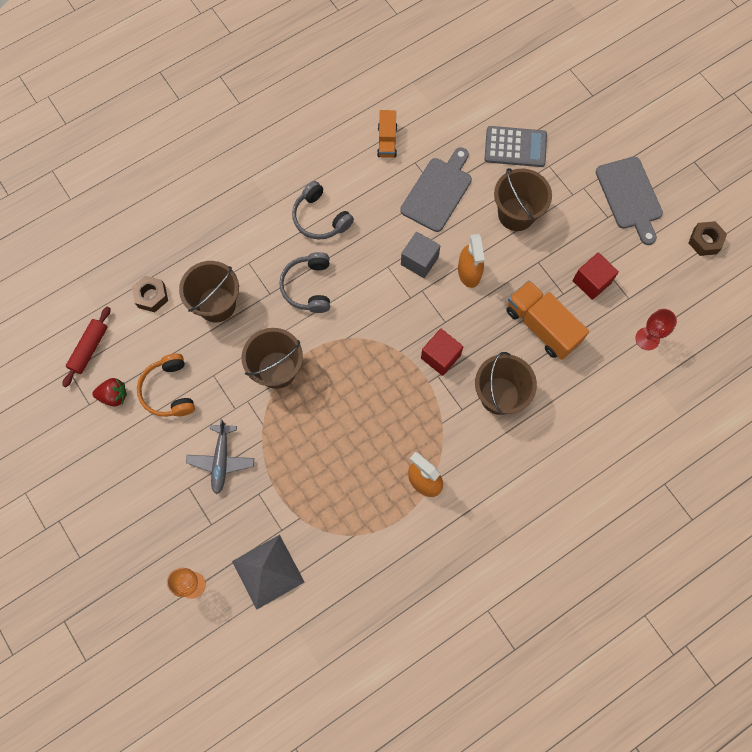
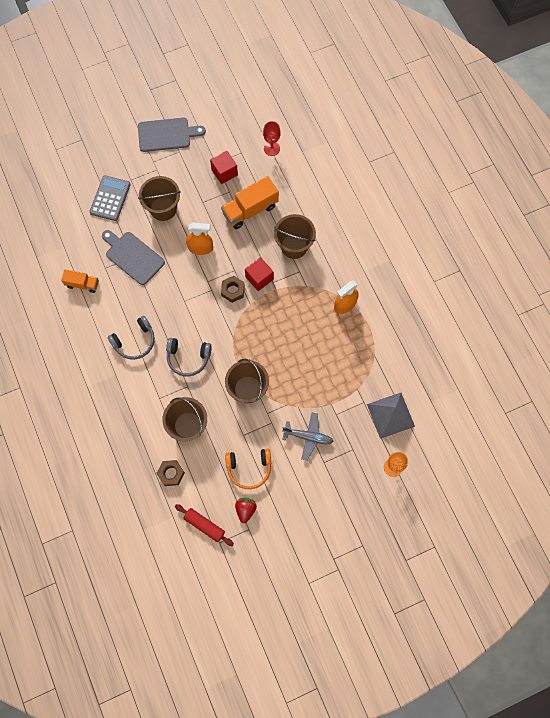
camera: 80 degrees left, 0 degrees up
(419, 261) = (184, 279): grey cube -> none
(705, 241) = (210, 98): brown nut -> brown nut (233, 291)

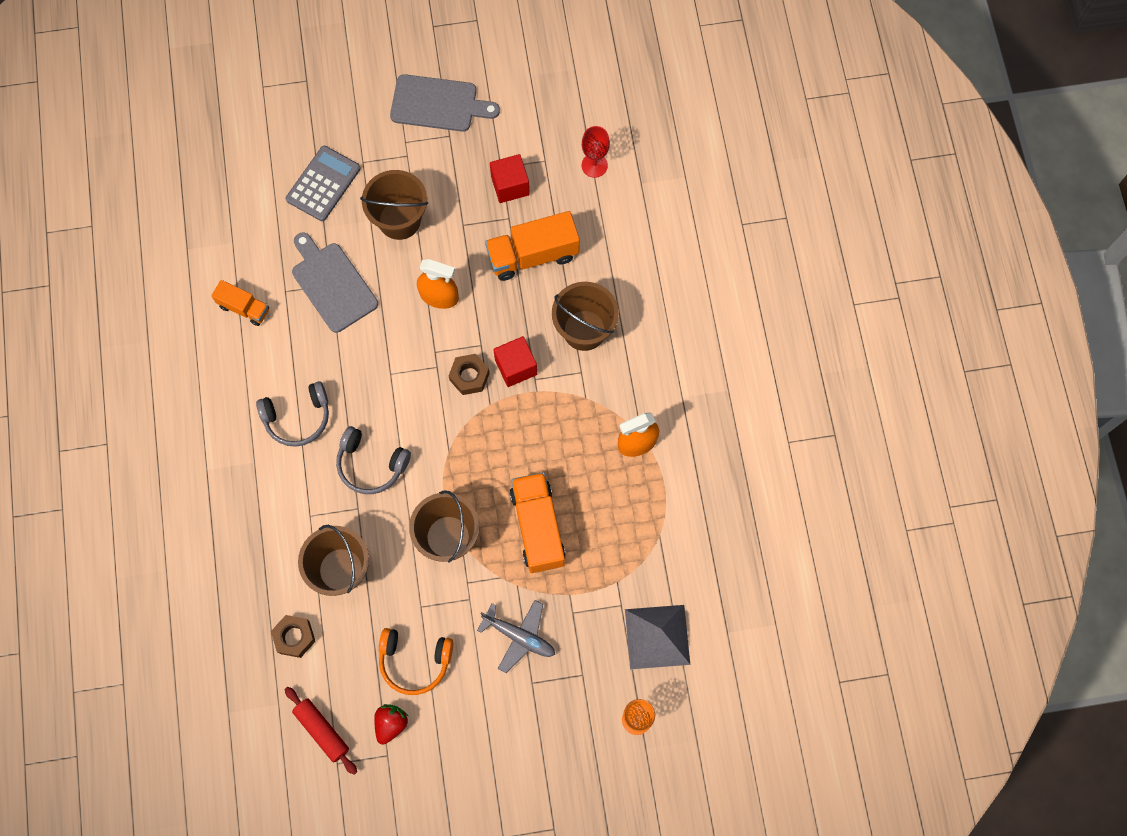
camera: 15 degrees right, 0 degrees up
(300, 369) = (538, 527): none -> orange truck

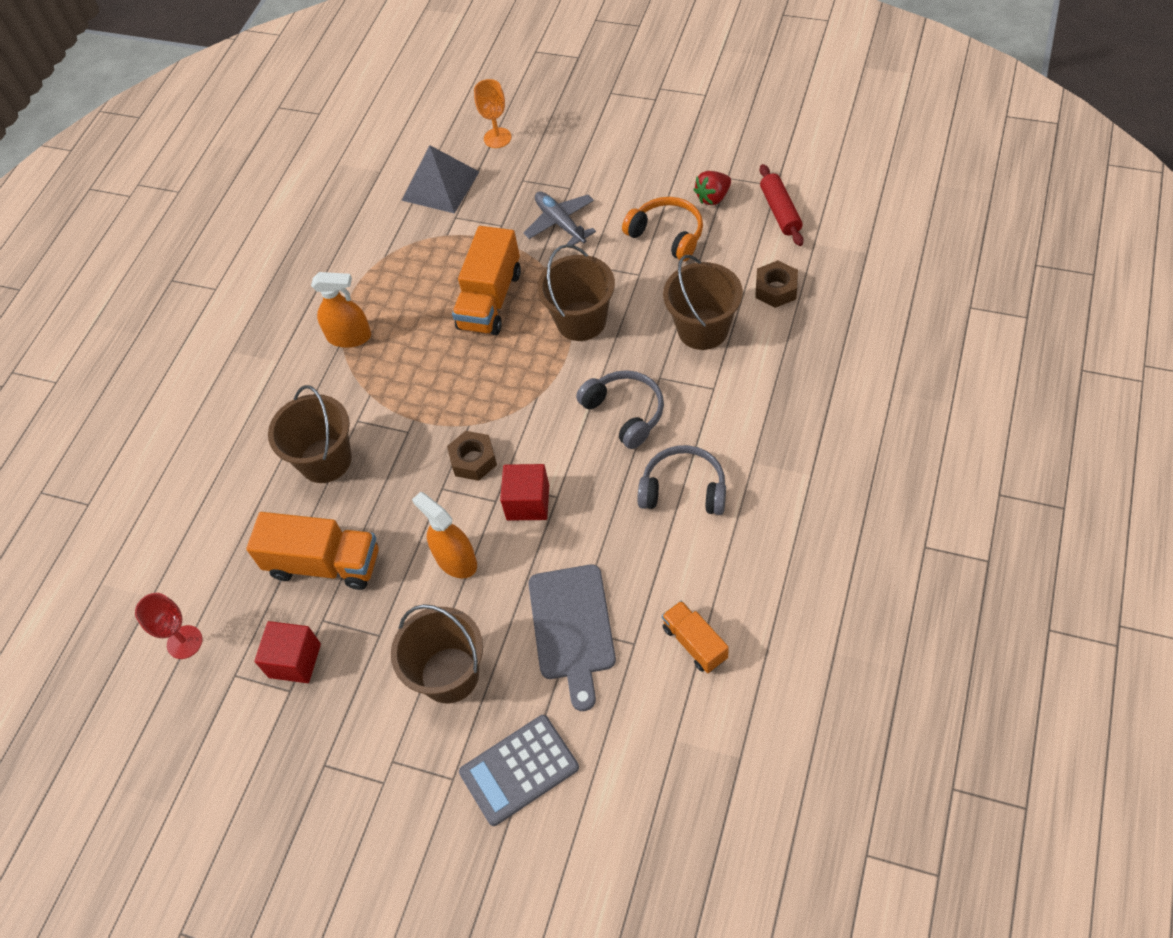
camera: 145 degrees left, 15 degrees down
(438, 104) = (310, 819): grey cutting board -> none
(516, 367) = (419, 451): red cube -> red cube (528, 502)

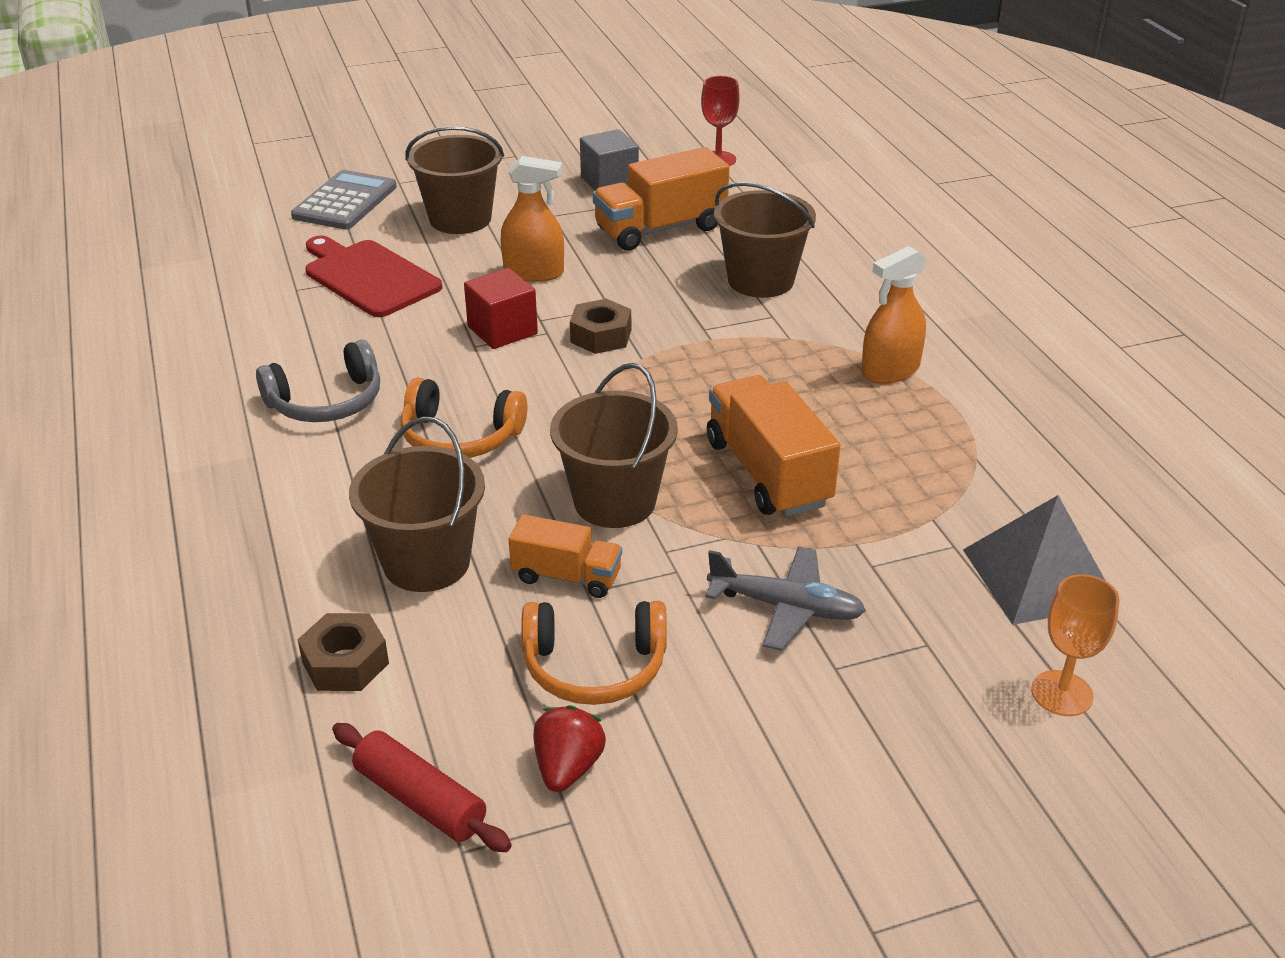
camera: 135 degrees right, 20 degrees down
(295, 660) = (609, 182): red cube -> grey cube
(572, 627) = (369, 277): grey cutting board -> red cutting board
(625, 412) = (460, 437): grey headphones -> orange headphones
(695, 643) = (231, 309): orange truck -> orange truck (567, 576)

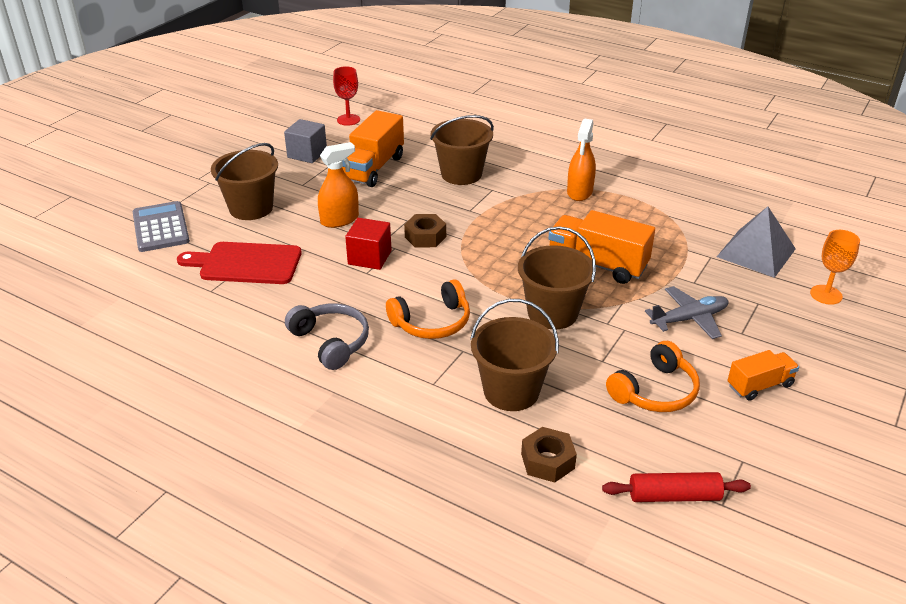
camera: 40 degrees left, 0 degrees up
(327, 402) = (331, 342): grey headphones -> grey headphones turned 60 degrees counterclockwise
(567, 576) = (584, 359): orange truck -> orange truck (759, 385)
(568, 767) = (709, 440): red strawberry -> none

